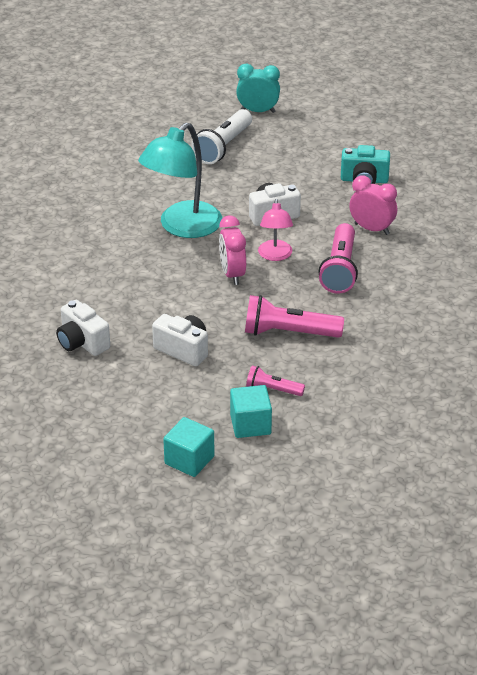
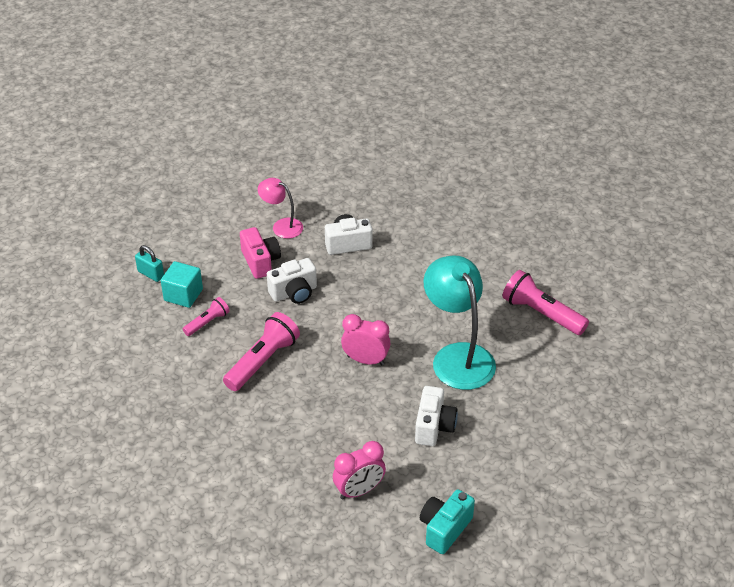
camera: 120 degrees right, 5 degrees up
(157, 391) = (260, 262): none -> pink camera
(189, 460) = (179, 251): turquoise cube -> none
(223, 147) = (577, 442): white flashlight -> none
(241, 464) = (151, 274): none -> turquoise padlock
(258, 111) = (635, 503): turquoise clock -> none
(275, 255) = (370, 400): pink lamp -> pink lamp (282, 226)
(340, 269) = (317, 435): pink flashlight -> pink flashlight (541, 313)

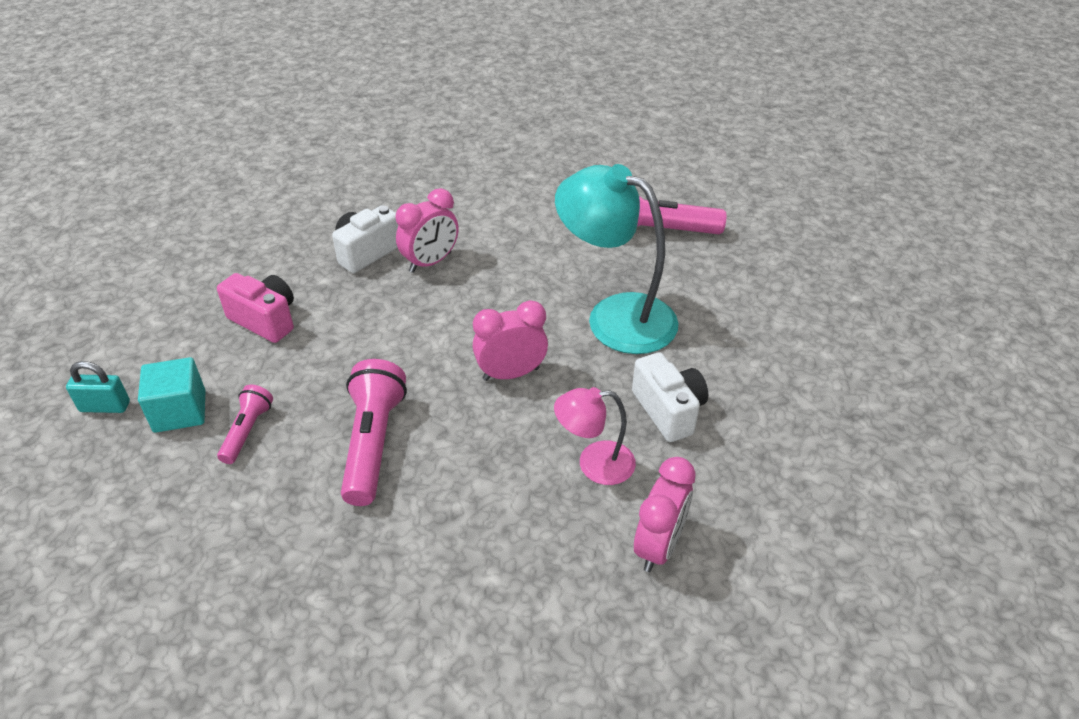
camera: 35 degrees left, 0 degrees up
(282, 226) = (260, 267): pink lamp -> pink lamp (594, 464)
(294, 293) = (344, 337): white camera -> none
(379, 268) = (430, 262): none -> pink clock
(444, 529) = (808, 532): turquoise camera -> none

